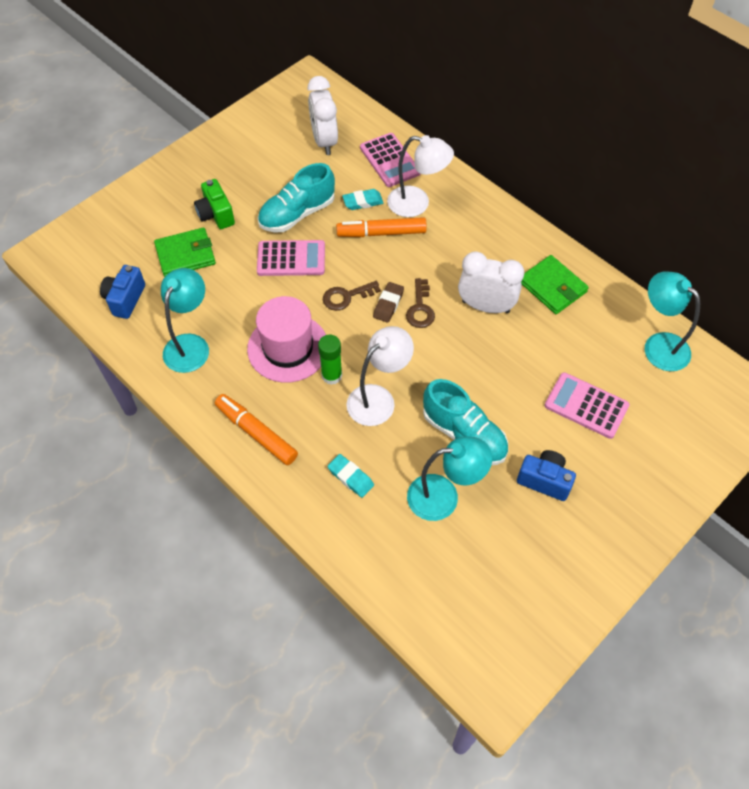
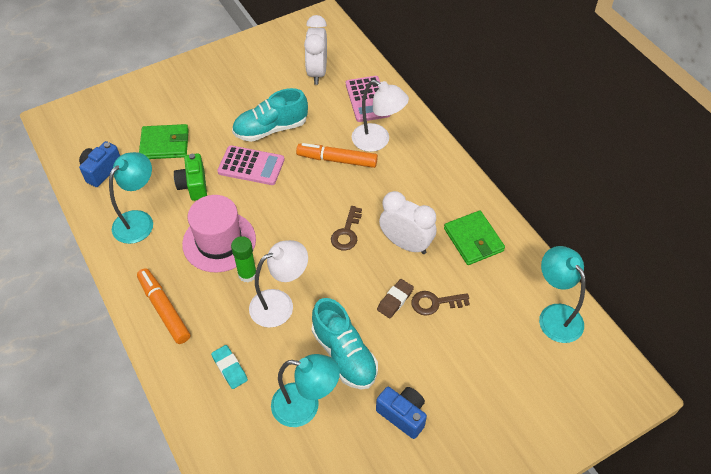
camera: 15 degrees right, 5 degrees down
(216, 214) = (203, 116): green camera -> green camera (194, 185)
(346, 297) = (285, 208): brown key -> brown key (435, 303)
(363, 202) = (331, 130): turquoise eraser -> none
(388, 304) = (320, 223): brown eraser -> brown eraser (395, 300)
(586, 406) = (466, 355): pink calculator -> none

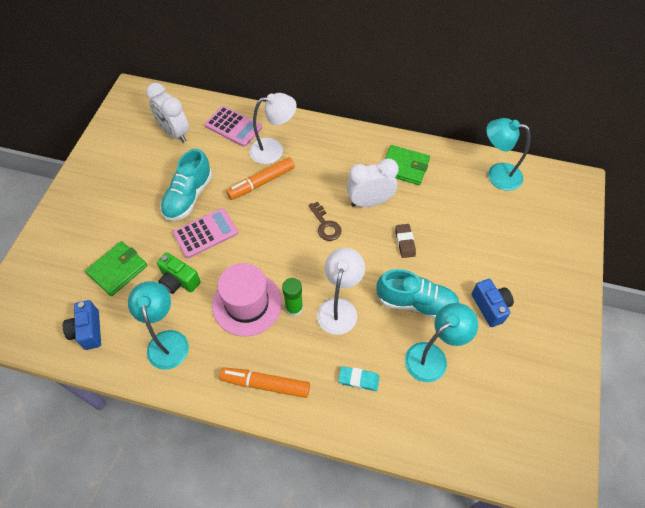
camera: 45 degrees left, 5 degrees up
(402, 415) = (490, 307): blue camera -> blue camera turned 75 degrees clockwise
(435, 303) = (428, 224): brown key -> none

